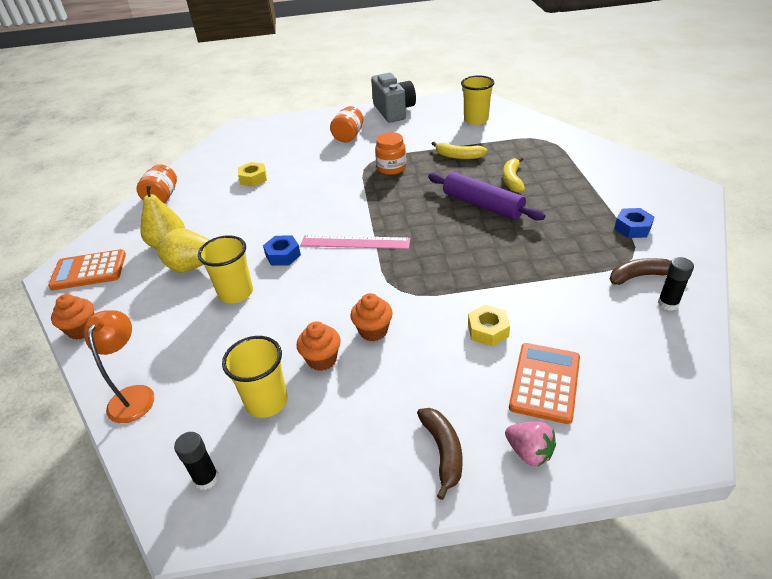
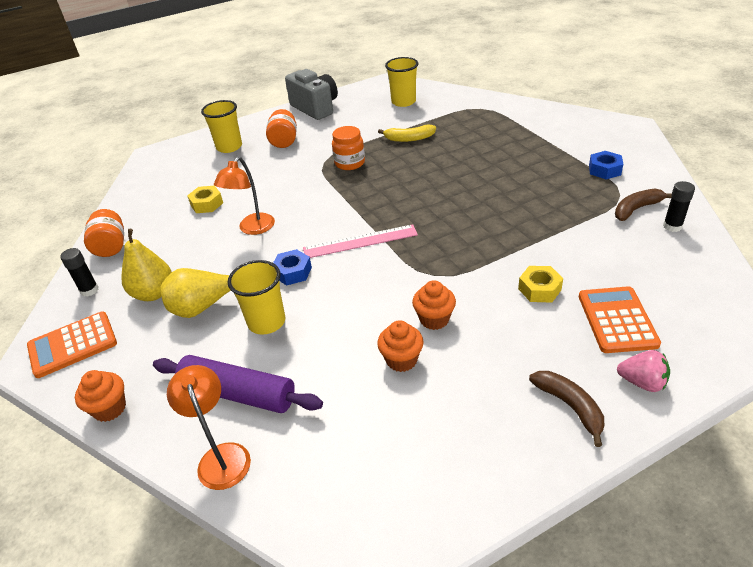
camera: 20 degrees left, 0 degrees up
(206, 479) = (360, 509): black glue stick -> black glue stick (89, 290)
(267, 401) = (372, 416): yellow cup -> yellow cup (229, 147)
(275, 209) = (252, 229): none -> orange lamp
(482, 205) = (461, 179): purple rolling pin -> purple rolling pin (238, 393)
(512, 180) = (474, 150): yellow banana -> none

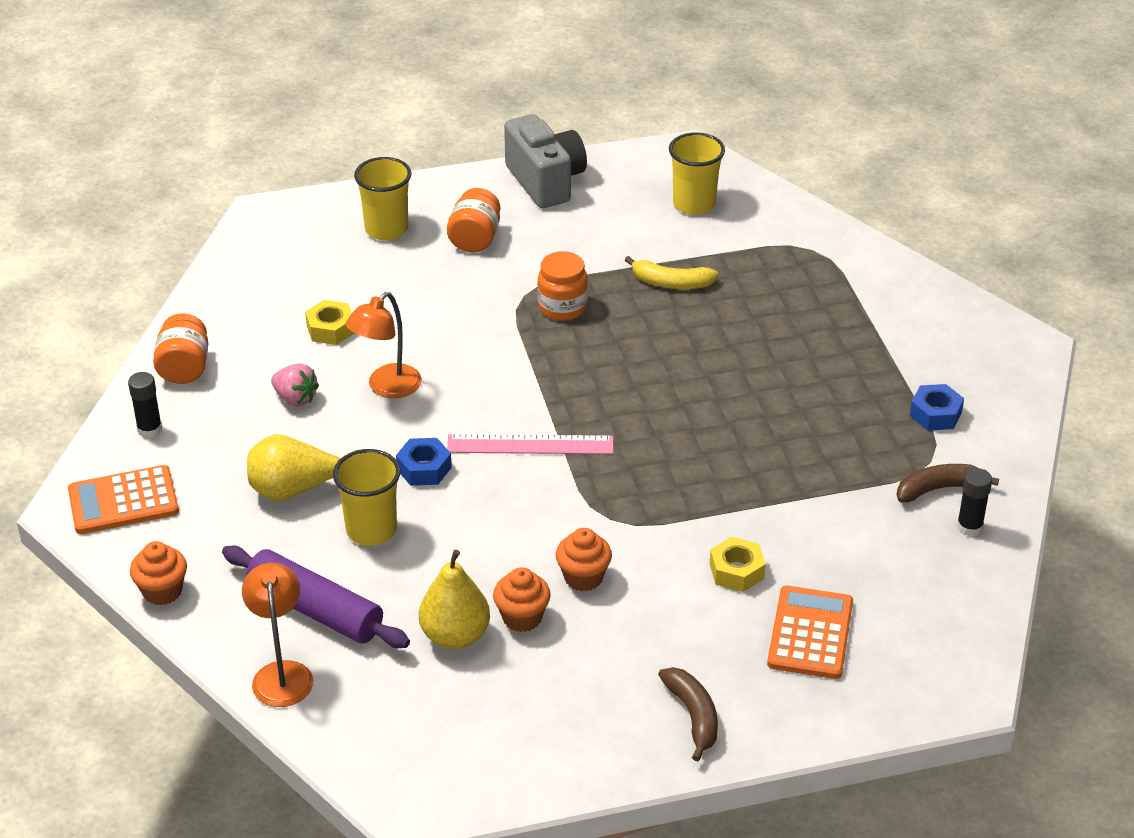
camera: 10 degrees right, 0 degrees up
(154, 293) = (234, 455): yellow pear -> yellow pear (455, 636)
(642, 382) = (792, 711): pink strawberry -> pink strawberry (295, 398)

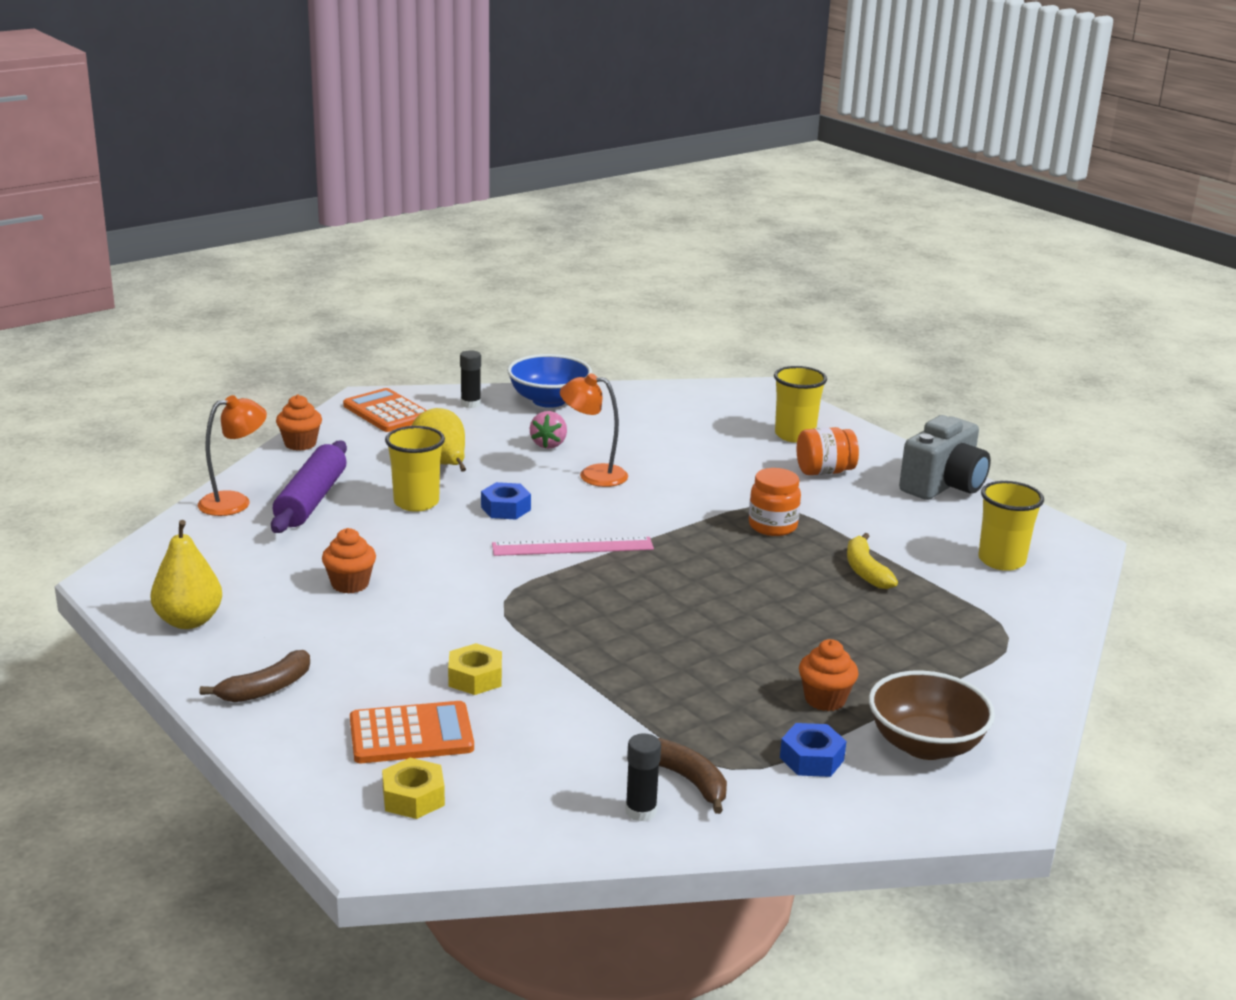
camera: 65 degrees right, 15 degrees down
(184, 368) = (549, 400): orange jar -> blue bowl
(331, 329) = (645, 440): yellow nut -> yellow nut (413, 797)
(455, 636) = (312, 560): yellow pear -> yellow pear (189, 621)
(530, 444) = (572, 547): pink ruler -> pink ruler turned 75 degrees counterclockwise
(583, 577) = (417, 602): orange cupcake -> orange cupcake (825, 699)
(940, 350) = (925, 745): none -> brown bowl

